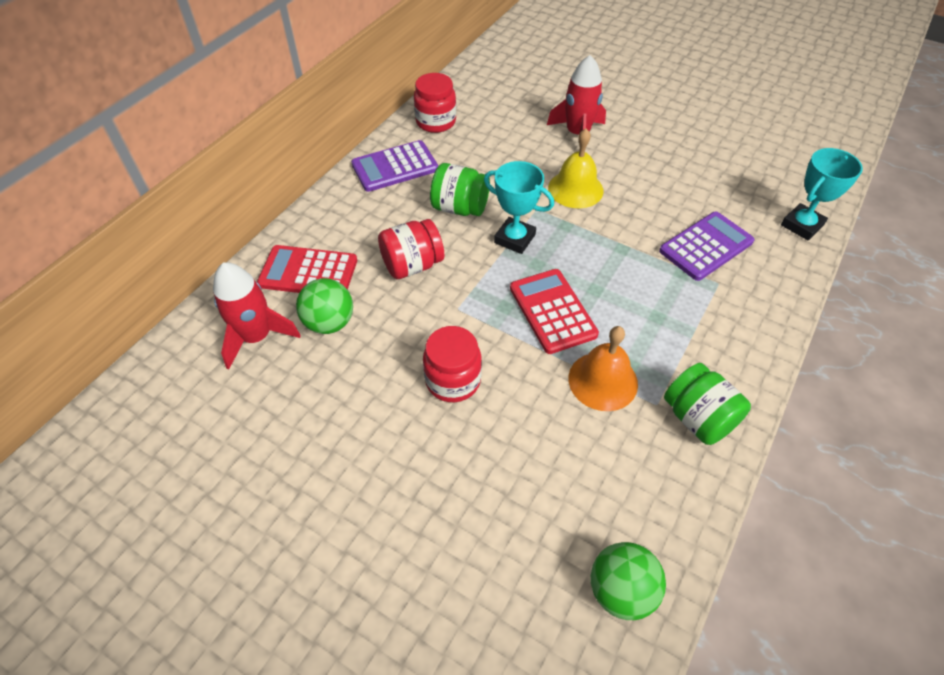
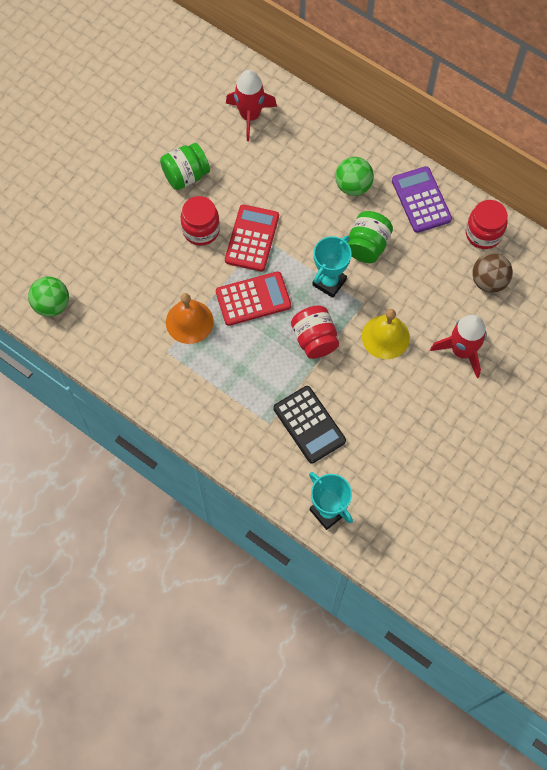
camera: 95 degrees right, 15 degrees up
(308, 272) = (305, 143): red calculator -> red calculator (252, 238)
(329, 323) = (257, 158): green ball -> green ball (353, 186)
(412, 265) = (307, 209): red jar -> red jar (314, 339)
(492, 117) = (488, 281): none -> brown ball
(698, 418) = (152, 374): green jar -> green jar (186, 176)
(706, 246) = (309, 424): purple calculator -> black calculator

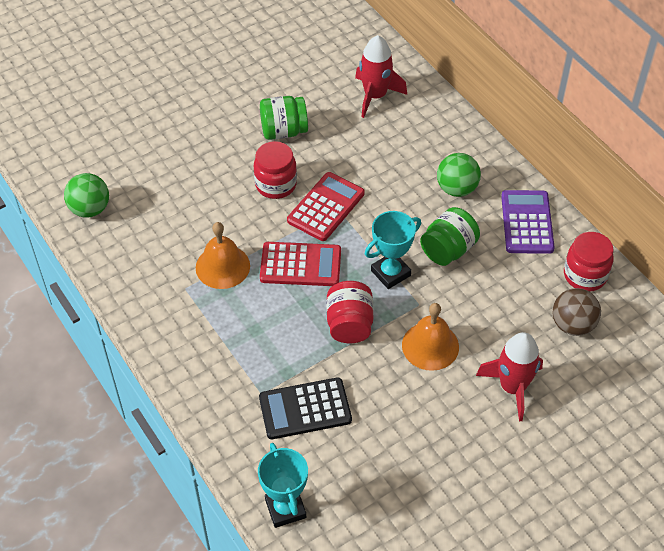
camera: 20 degrees right, 15 degrees down
(309, 424) = (305, 409): black calculator -> black calculator turned 90 degrees clockwise
(385, 337) = (430, 346): yellow bell -> orange bell

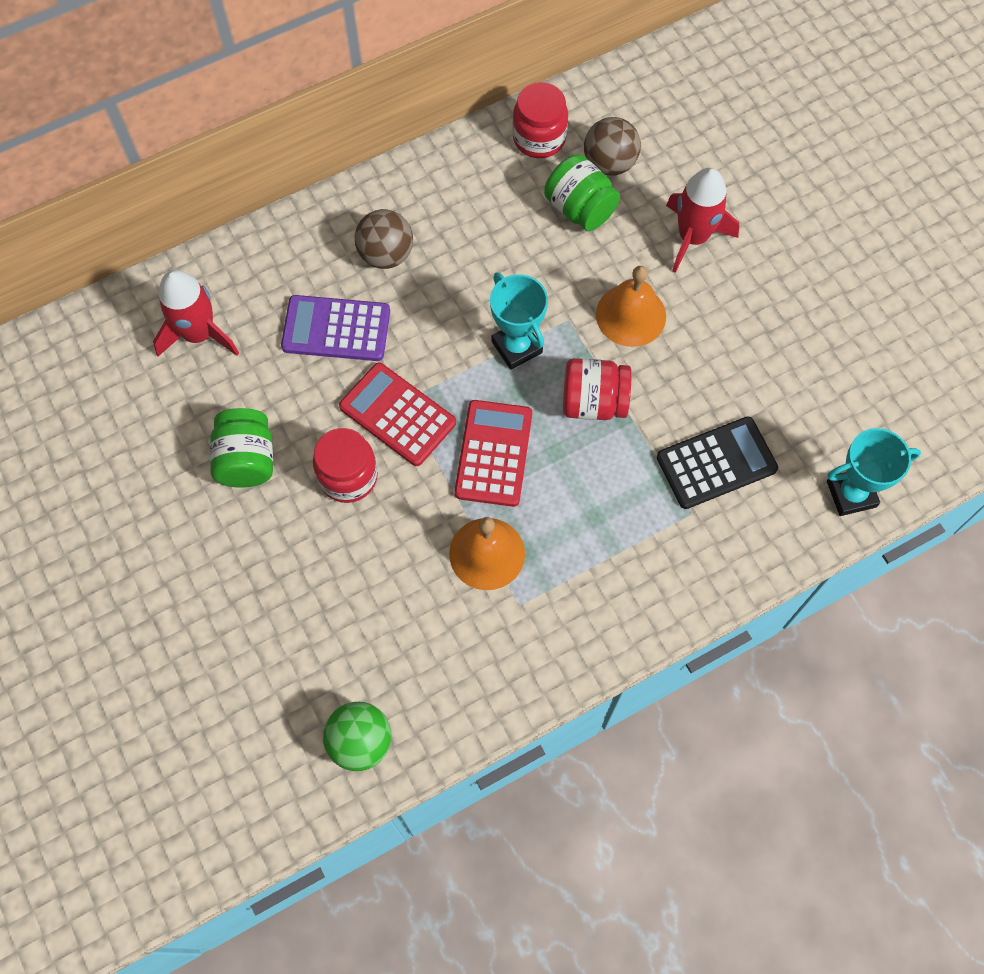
camera: 85 degrees left, 15 degrees up
(305, 409) = (716, 463): black calculator -> black calculator turned 105 degrees counterclockwise
(448, 249) = (485, 277): green jar -> green jar (580, 209)
(456, 189) = (386, 254): green ball -> brown ball
(527, 222) = (451, 185): purple calculator -> purple calculator (336, 329)

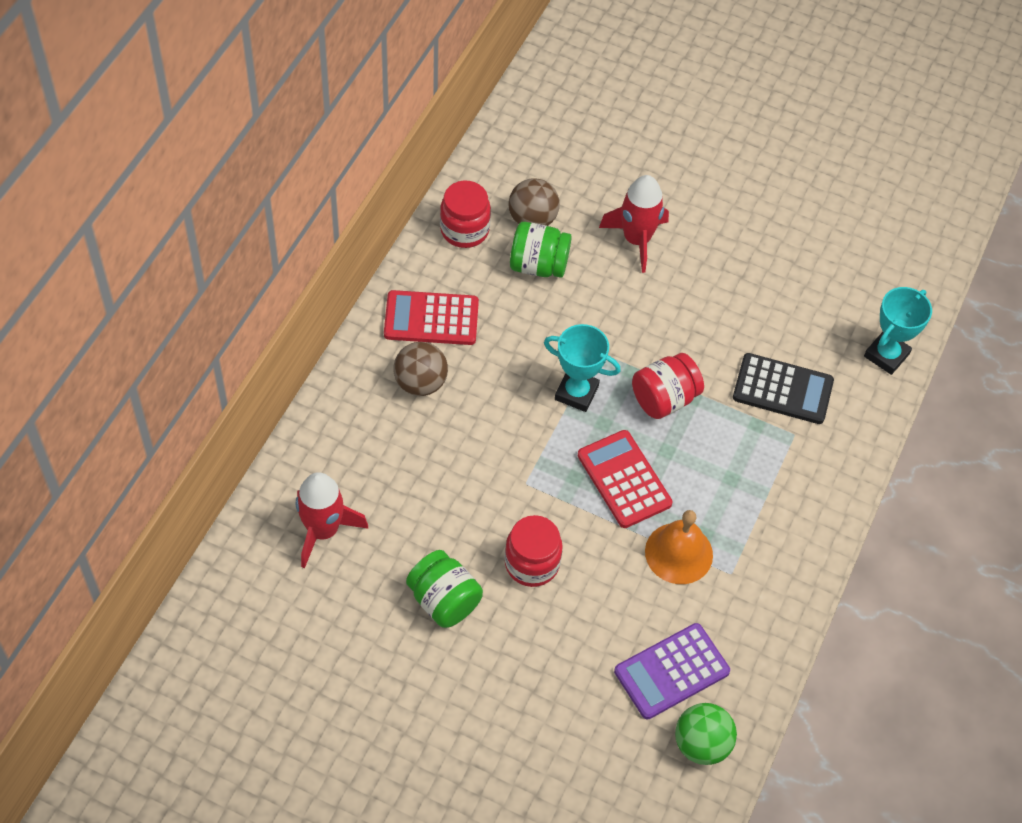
camera: 40 degrees left, 10 degrees down
(336, 329) = (429, 461): purple calculator -> purple calculator (671, 671)
(397, 415) = (530, 495): red calculator -> red calculator (431, 319)
(631, 315) = (639, 321): orange bell -> none
(716, 463) = (782, 389): black calculator -> black calculator turned 75 degrees clockwise

